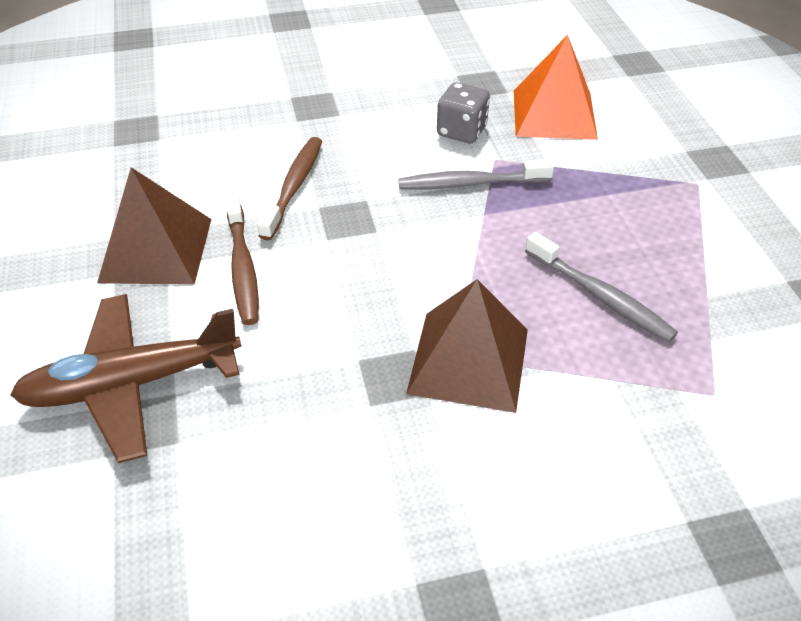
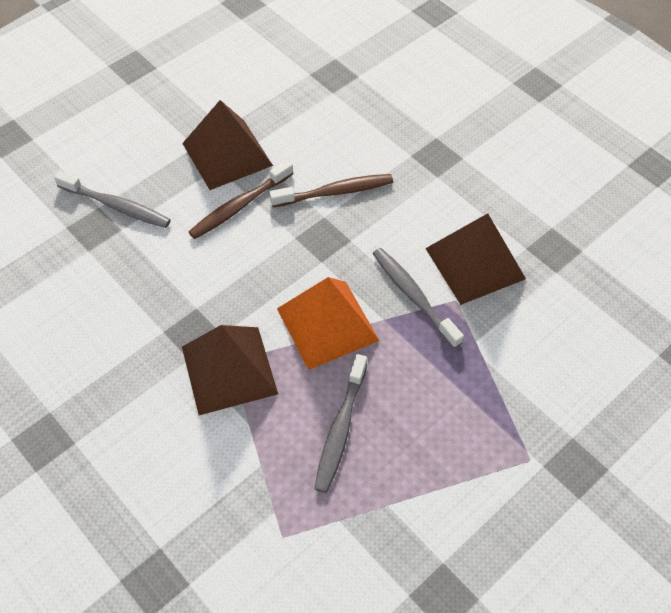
camera: 60 degrees right, 10 degrees up
(131, 384) = (116, 206): brown plane -> grey toothbrush
(461, 131) = (475, 263): grey dice -> brown pyramid
(554, 114) = (549, 318): orange pyramid -> orange pyramid (327, 324)

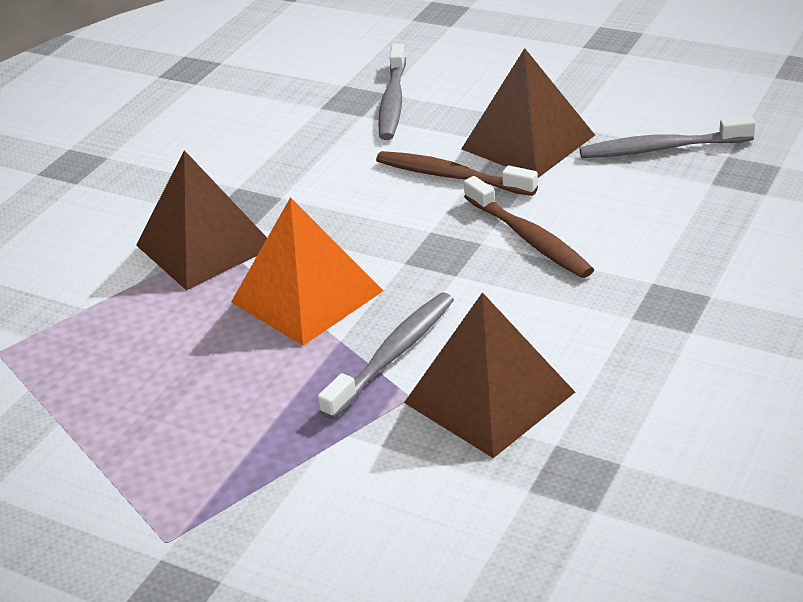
camera: 75 degrees right, 20 degrees down
(340, 429) = (154, 352): grey toothbrush -> grey toothbrush (661, 148)

